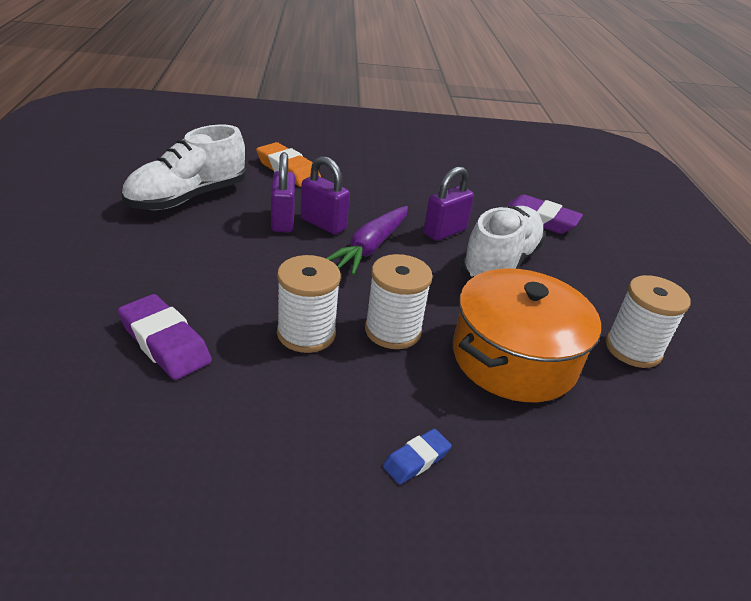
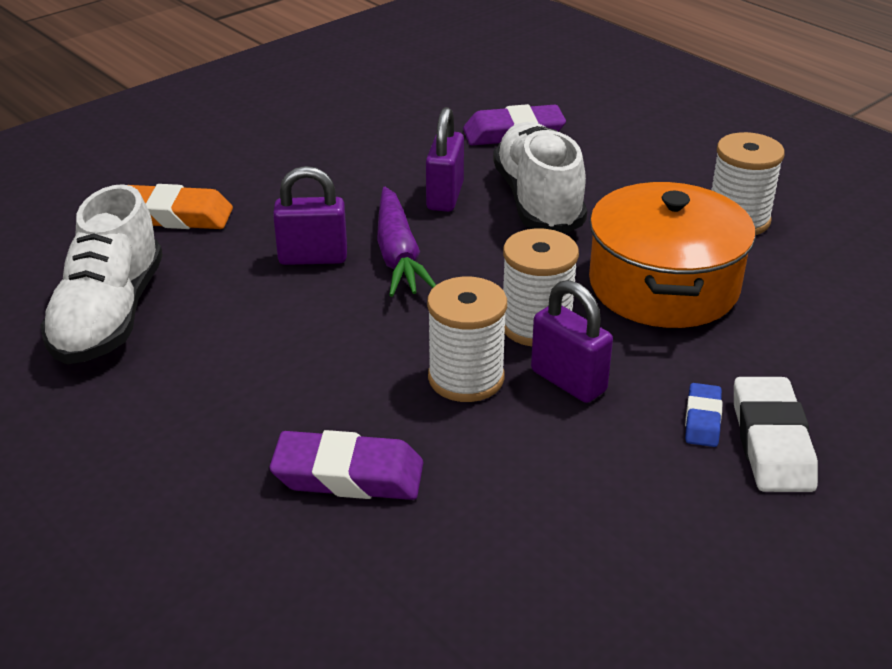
camera: 35 degrees left, 0 degrees up
(283, 221) = (265, 279): purple padlock -> purple padlock (568, 381)
(445, 512) = (771, 442): none -> white eraser

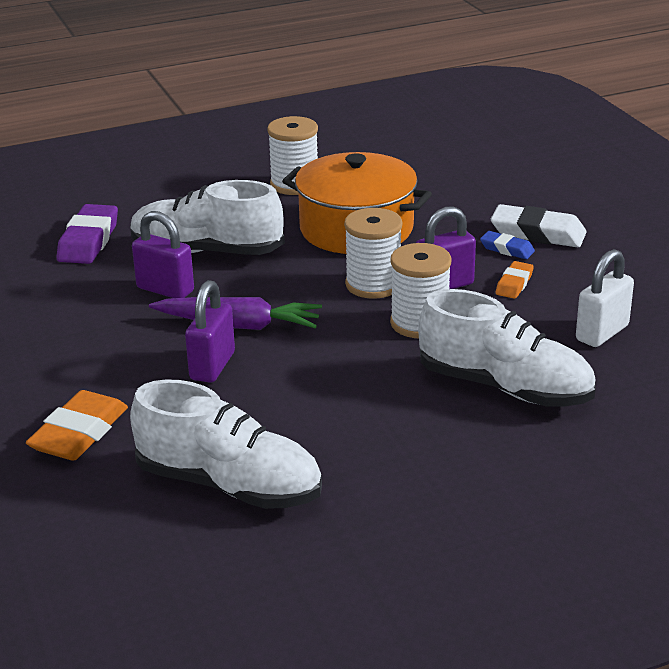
camera: 70 degrees left, 5 degrees down
(348, 475) = (505, 387): purple eraser -> white shoe
(525, 550) = (602, 333): none -> white padlock
(610, 442) = (514, 284): none -> orange eraser

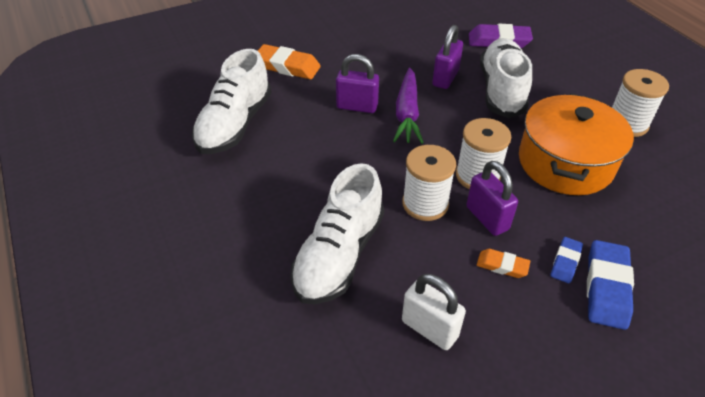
camera: 85 degrees right, 15 degrees up
(538, 233) = (606, 288): white eraser -> blue eraser

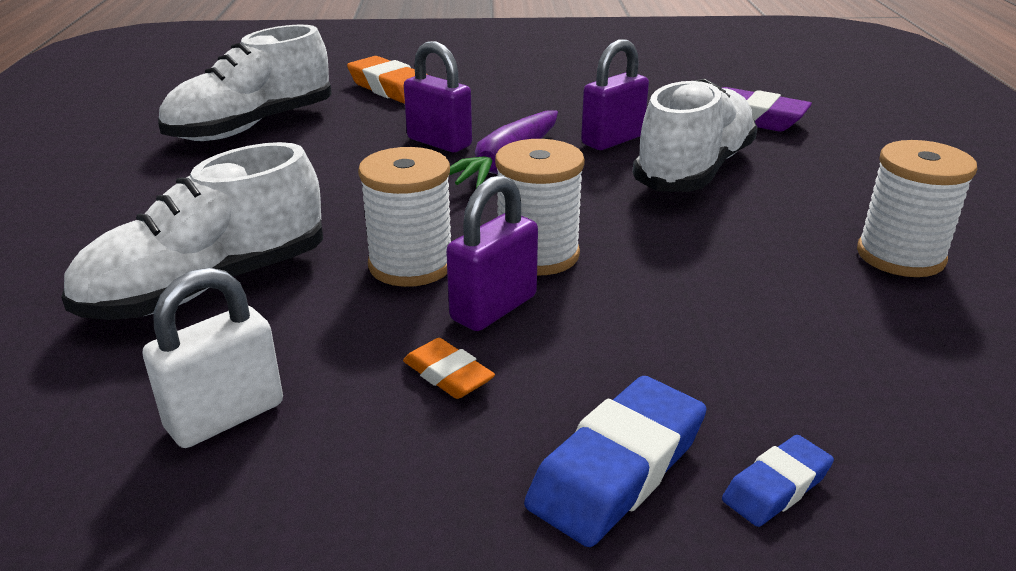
camera: 25 degrees right, 15 degrees down
(429, 328) = (225, 416): white padlock -> white padlock turned 75 degrees clockwise
(487, 218) = (494, 308): purple padlock -> purple padlock turned 45 degrees clockwise
(565, 162) = (719, 276): orange pot -> none
(565, 262) = (572, 406): blue eraser -> blue eraser (776, 487)

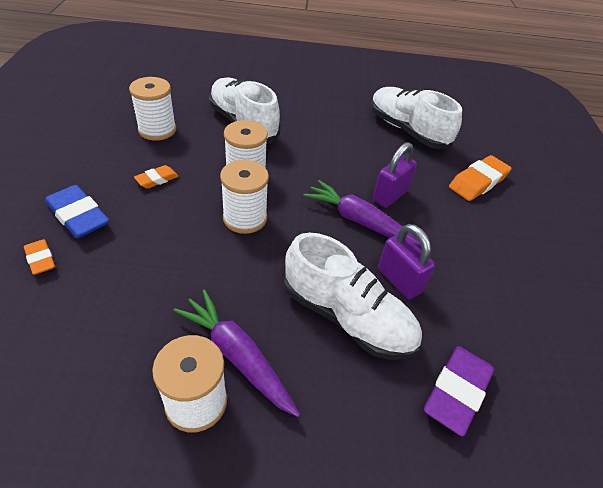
camera: 90 degrees right, 15 degrees up
(225, 416) = (157, 130): white padlock -> white spool
(494, 308) = (200, 197): purple padlock -> none
(776, 487) = (41, 259): blue eraser -> orange eraser
(812, 235) = (237, 356): none -> purple carrot

